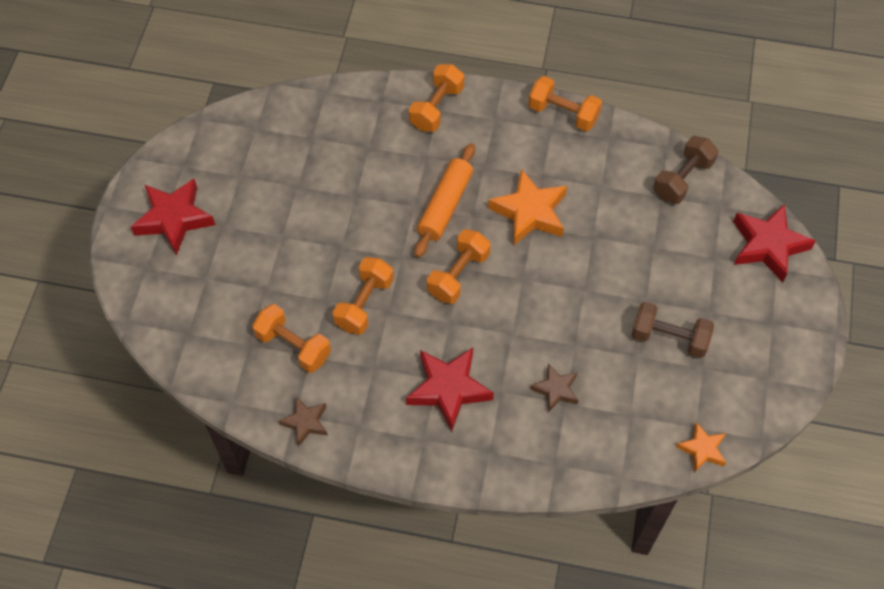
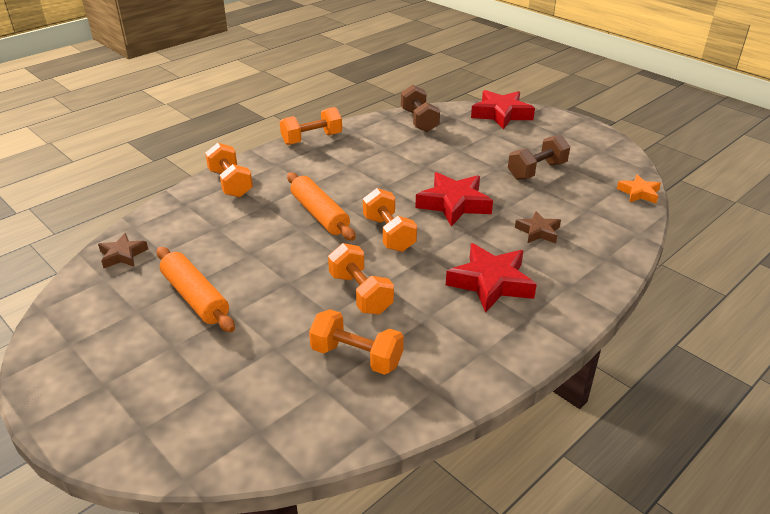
camera: 55 degrees left, 25 degrees down
(174, 219) = (117, 378): red star -> red star (454, 204)
(279, 199) = (195, 297): none -> orange rolling pin
(293, 346) = (357, 357): orange dumbbell -> orange dumbbell turned 45 degrees clockwise
(305, 422) = (448, 386): brown star -> brown star (123, 255)
(529, 212) = (373, 182): orange star -> none

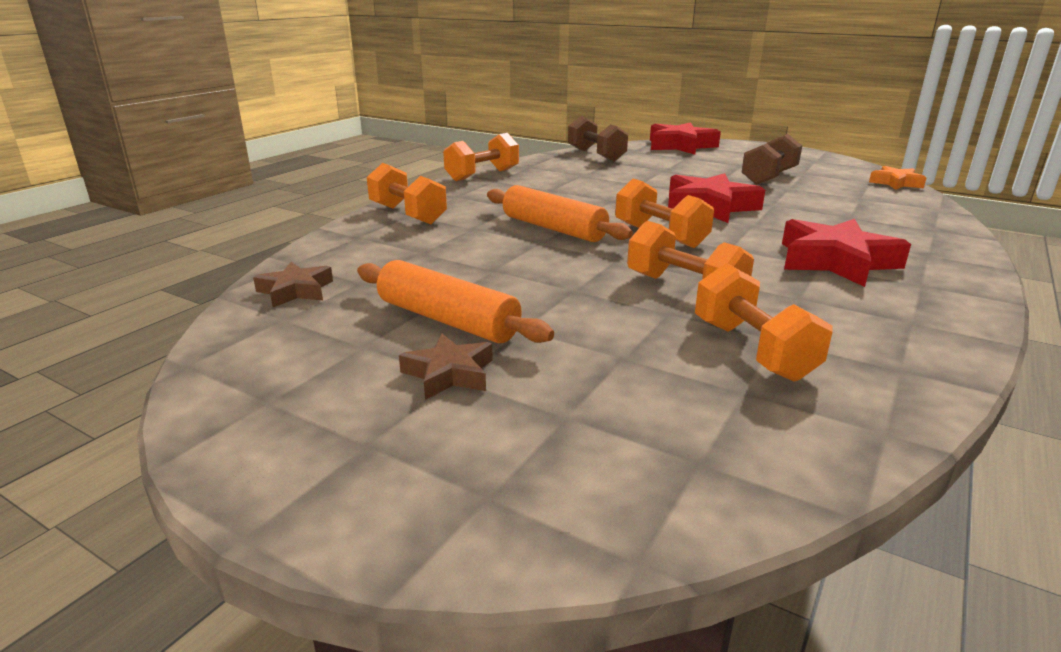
camera: 15 degrees left, 10 degrees down
(357, 357) = (753, 350): orange dumbbell -> orange dumbbell turned 60 degrees clockwise
(538, 232) = (832, 217): brown star -> brown star (449, 374)

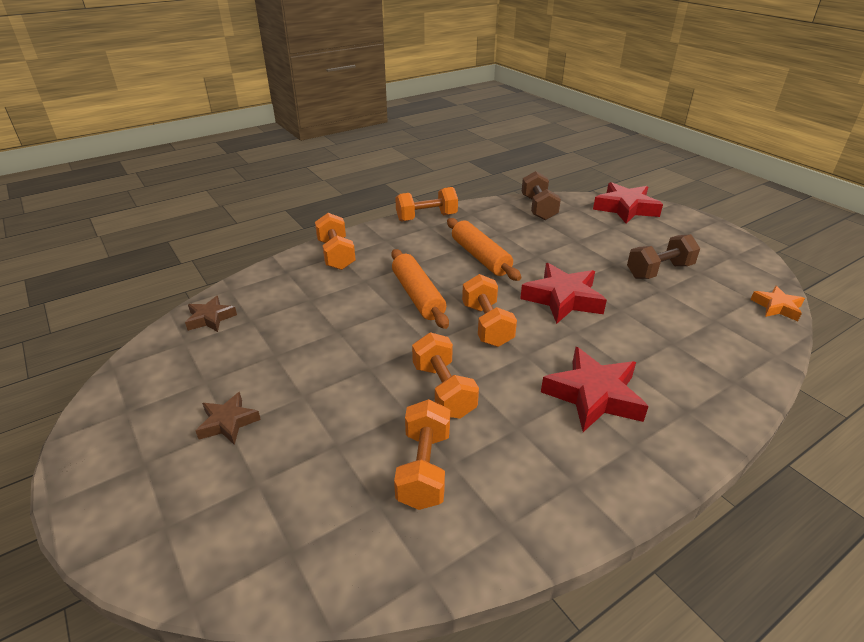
camera: 25 degrees right, 10 degrees up
(447, 320) = (267, 373): orange rolling pin -> orange rolling pin (480, 257)

